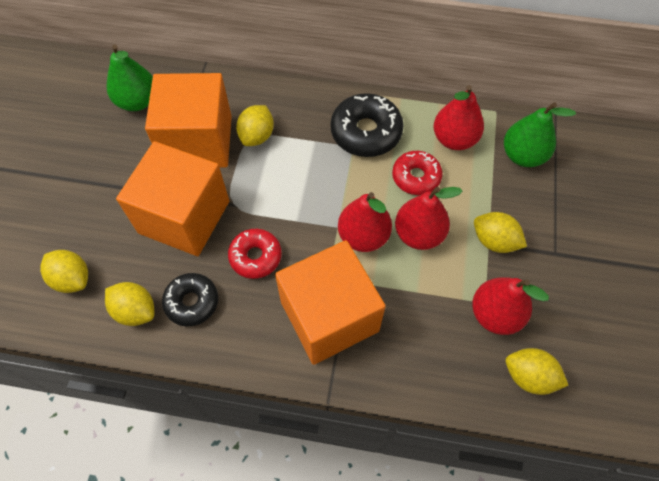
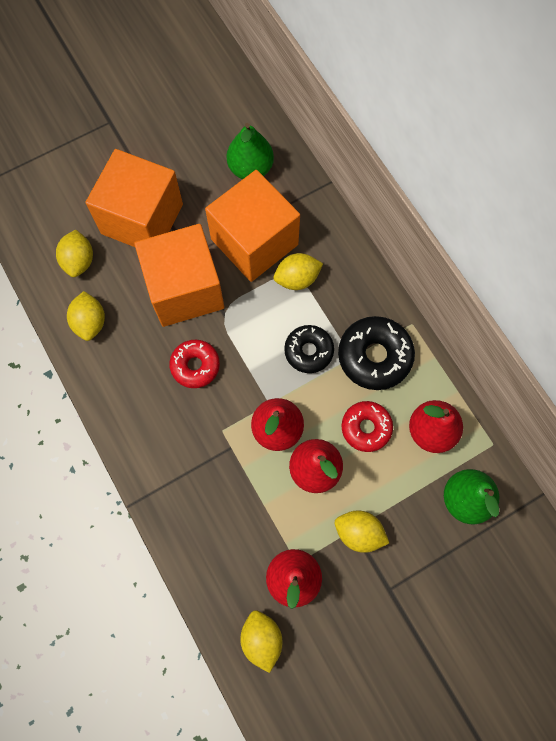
camera: 50 degrees right, 10 degrees up
(192, 302) = (126, 353): black donut -> black donut (308, 351)
(329, 316) = (192, 456): orange cube -> orange cube (142, 219)
(494, 241) = (359, 532): yellow lemon -> yellow lemon turned 60 degrees counterclockwise

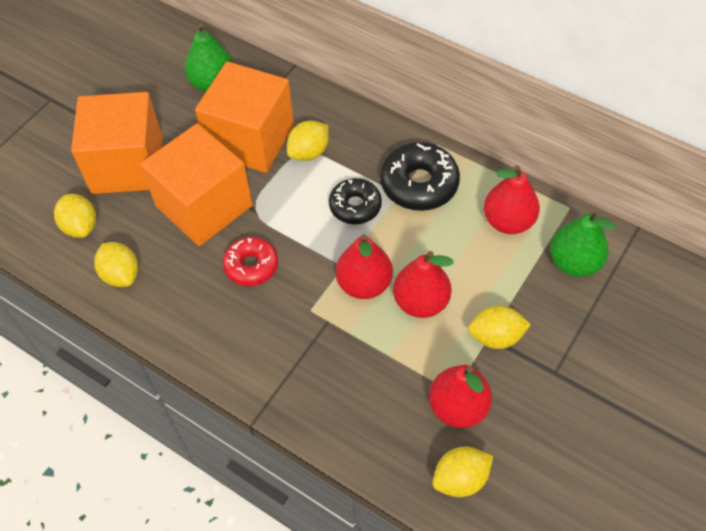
camera: 25 degrees left, 15 degrees down
(261, 639) = (460, 479): yellow lemon -> yellow lemon turned 75 degrees counterclockwise
(366, 428) = (447, 245): red donut -> none

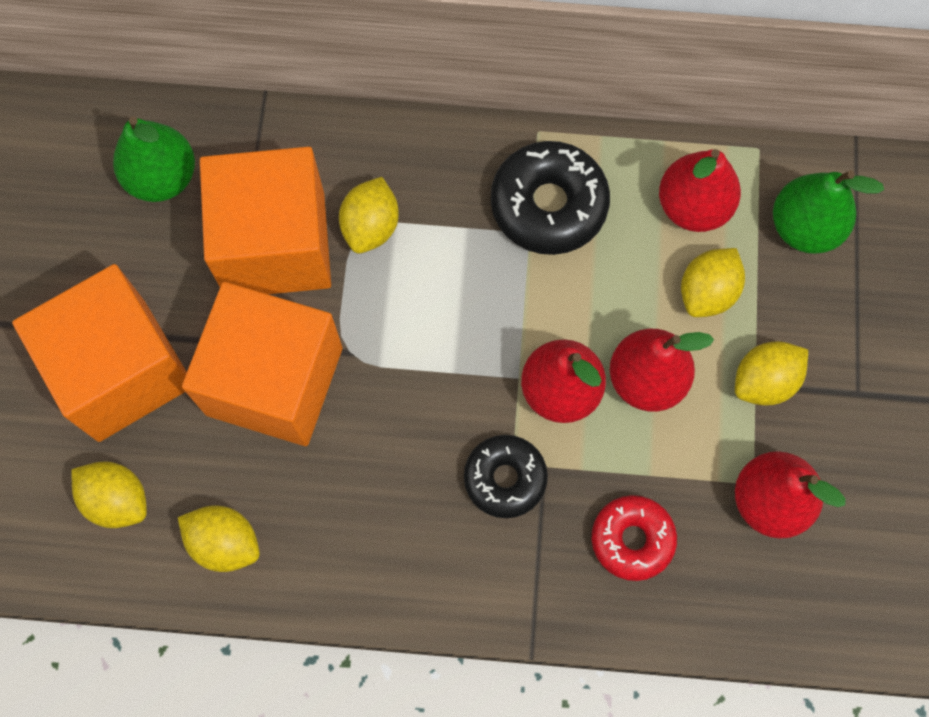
camera: 30 degrees left, 15 degrees up
(251, 266) = (396, 439): red donut -> red donut (632, 539)
(355, 206) = (483, 280): black donut -> black donut (505, 478)
(460, 479) = (822, 592): yellow lemon -> yellow lemon (707, 292)

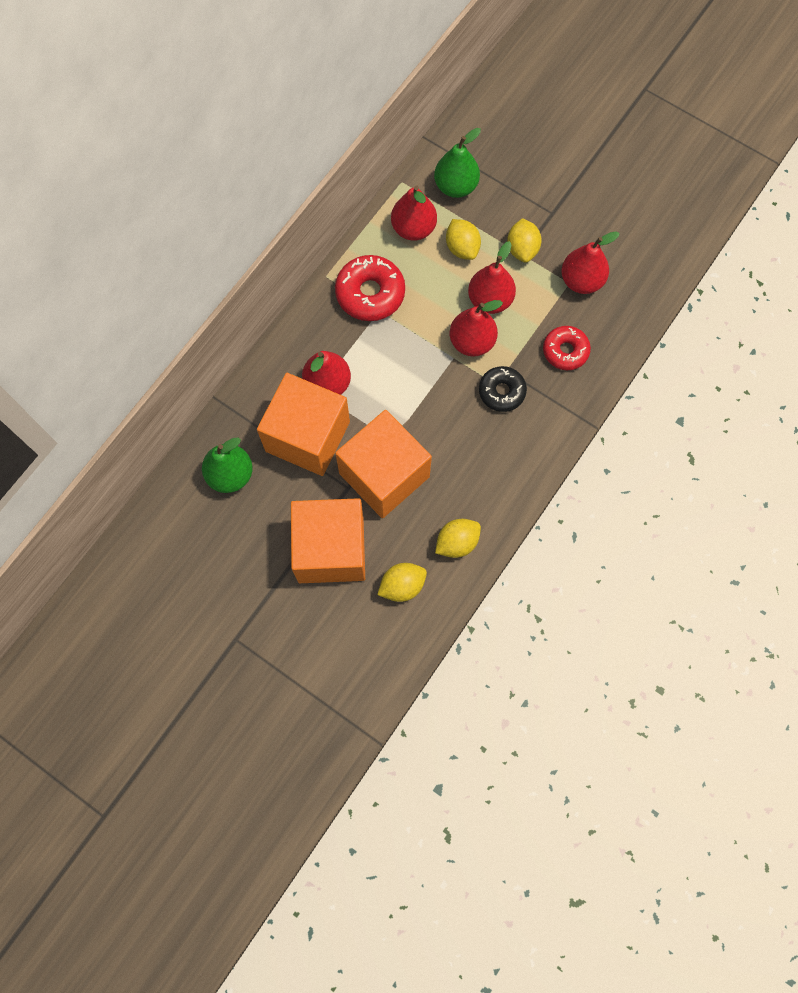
camera: 60 degrees left, 0 degrees up
(371, 226) = (327, 384): yellow lemon -> red pear
(548, 205) = (370, 293): black donut -> red donut

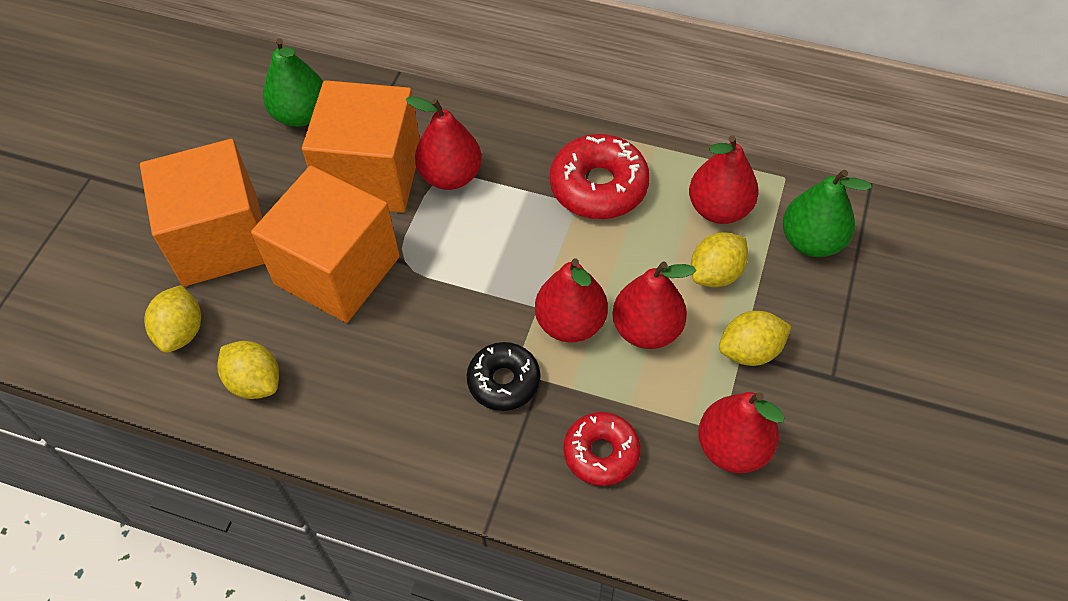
camera: 75 degrees right, 15 degrees down
(402, 585) = (181, 331): yellow lemon -> yellow lemon turned 45 degrees clockwise

